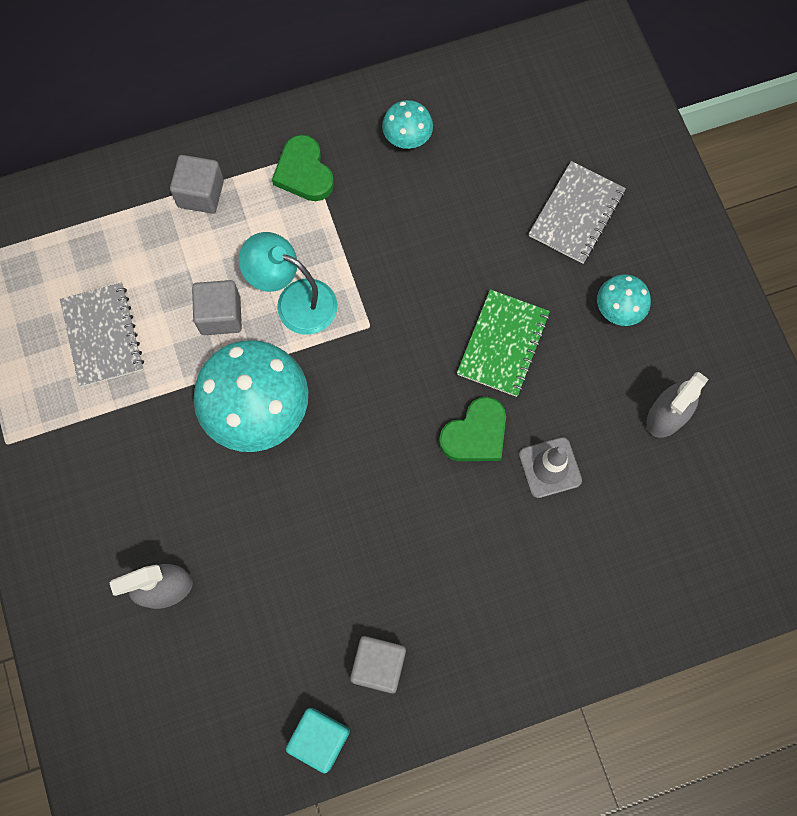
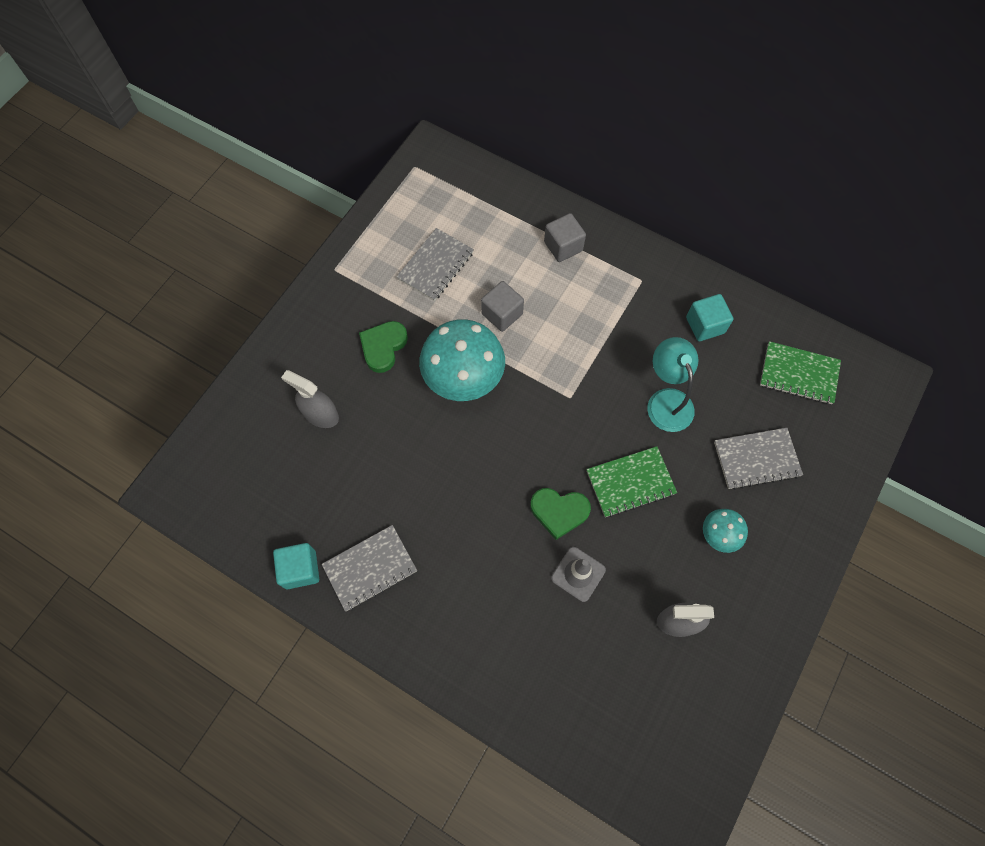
camera: 50 degrees right, 5 degrees down
(295, 301) = (547, 345): turquoise lamp -> turquoise lamp (666, 400)
(304, 172) = (628, 287): green heart -> green heart (383, 347)
(378, 665) = (370, 568): grey cube -> grey notebook
(407, 139) = (705, 325): turquoise mushroom -> turquoise cube
(528, 104) = (798, 374): none -> green notebook

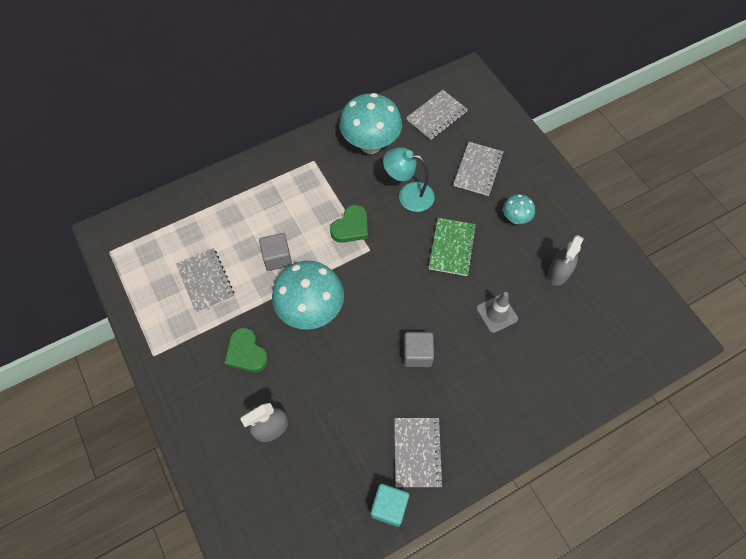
camera: 60 degrees left, 5 degrees down
(559, 512) = (447, 302): green heart -> green heart (351, 227)
(563, 246) = (253, 191): grey cube -> grey cube (417, 354)
(705, 325) = (370, 144): turquoise cube -> turquoise mushroom
(798, 374) = (437, 116): green notebook -> grey notebook

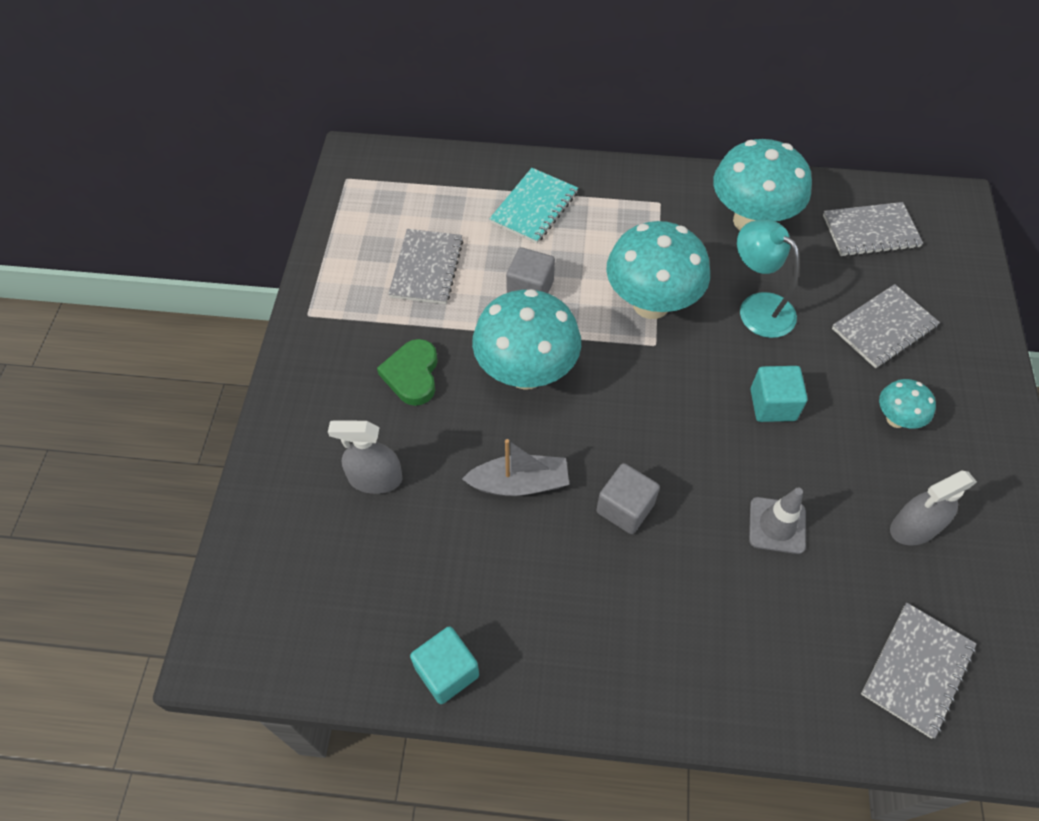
camera: 35 degrees right, 5 degrees down
(243, 204) = (534, 207): none -> turquoise notebook
(351, 227) = (651, 304): green heart -> turquoise mushroom
(353, 377) = (519, 483): none -> grey boat
(417, 452) = (534, 630): grey notebook -> grey notebook (917, 670)
(452, 248) = (772, 405): green notebook -> turquoise cube

